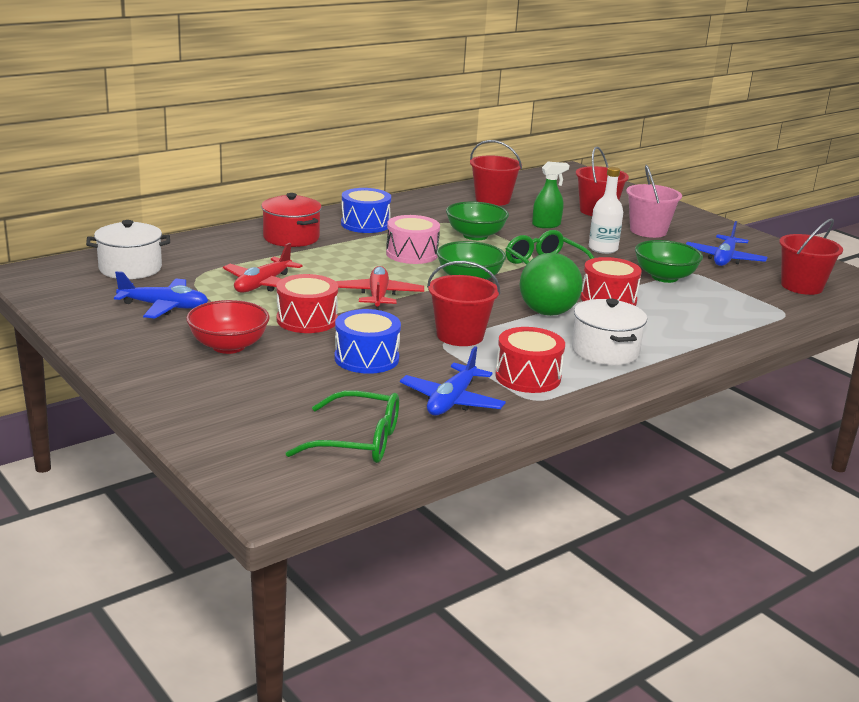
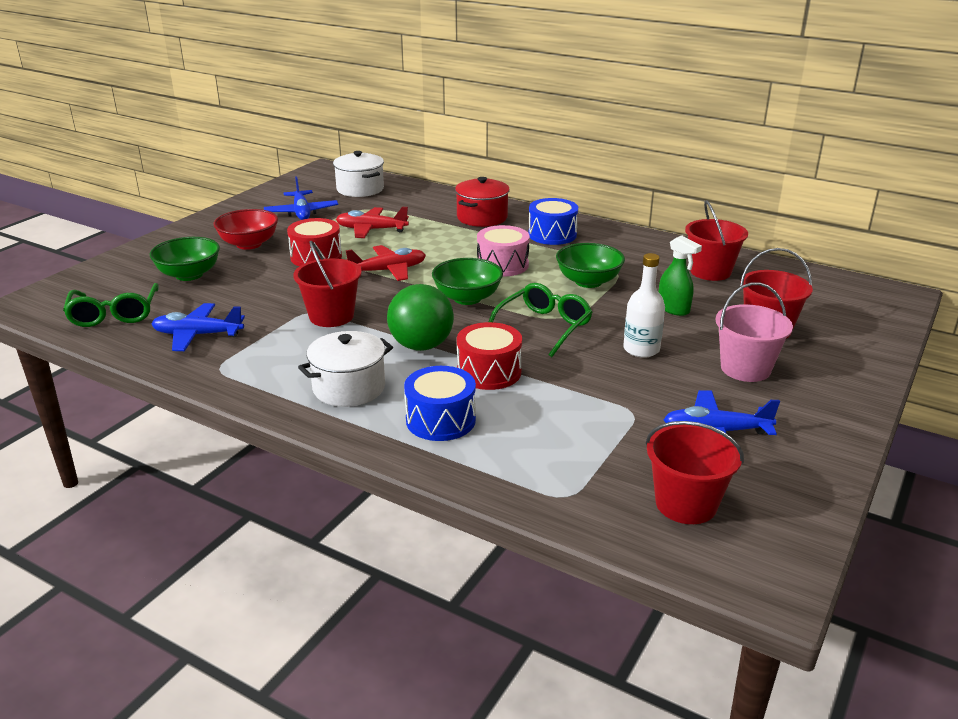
camera: 70 degrees right, 5 degrees up
(366, 358) = (259, 290): blue drum -> blue drum (440, 420)
(528, 377) = (263, 359): red drum -> none
(664, 277) = (596, 397): green bowl -> green bowl (189, 275)

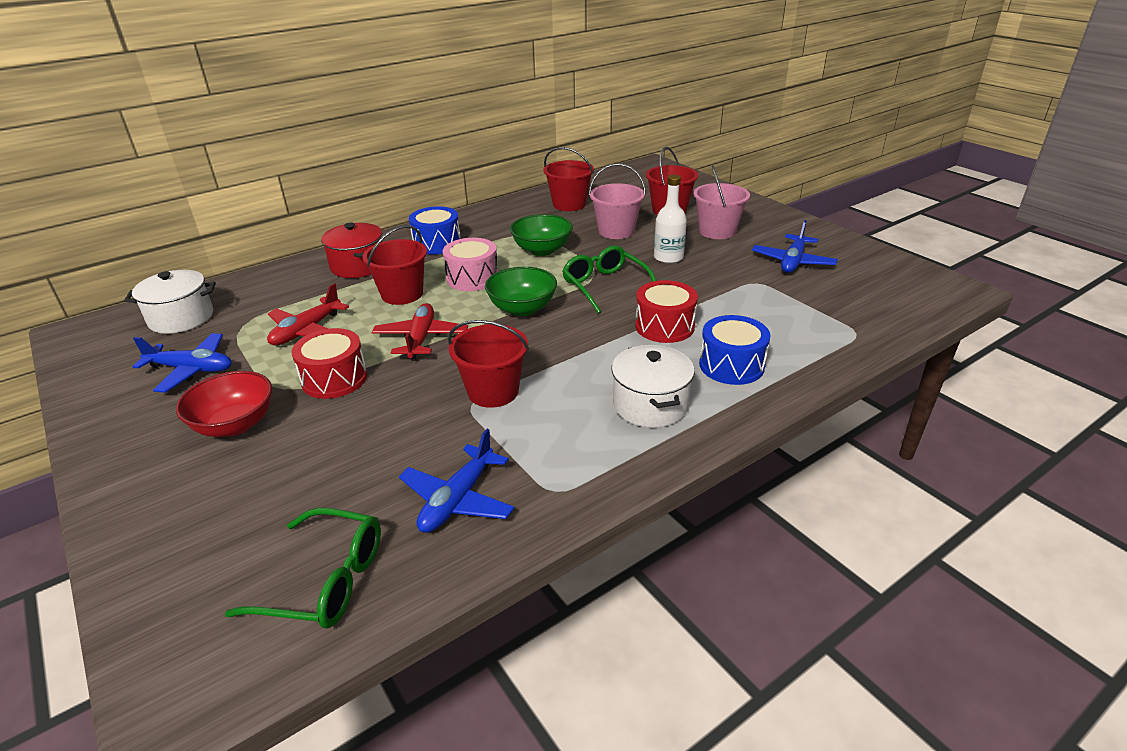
camera: 65 degrees left, 5 degrees up
(189, 275) = (271, 490): green bowl -> none
(421, 346) = (596, 350): green ball -> none
(673, 309) = (616, 231): green spray bottle -> pink bucket
(686, 504) = (874, 293): red bucket -> red bucket (402, 294)

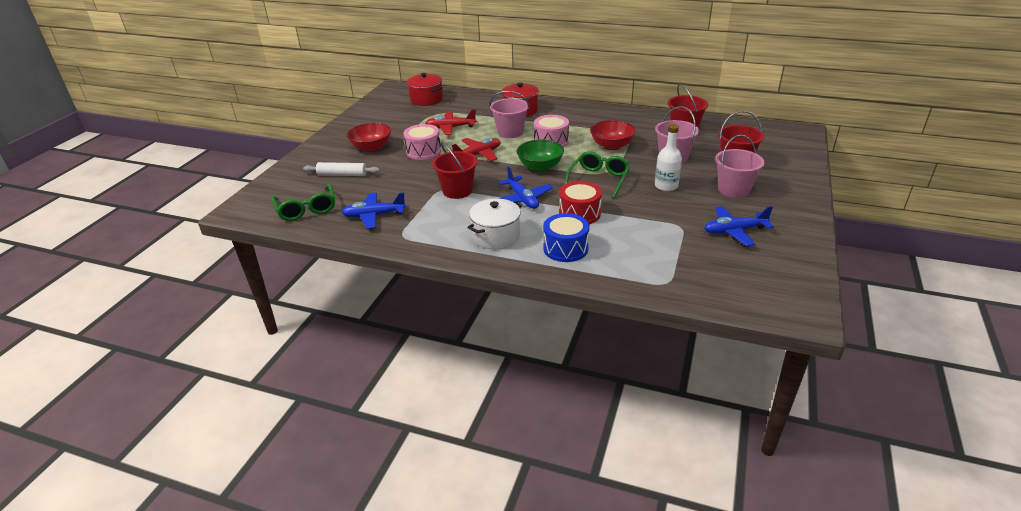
camera: 55 degrees right, 0 degrees up
(181, 318) = (426, 99): white pot -> red pot
(191, 369) = (395, 121): blue plane -> blue plane (522, 199)
(270, 490) = (342, 174): none -> white rolling pin
(334, 379) = (423, 151): red drum -> pink drum
(402, 294) = (510, 132): red bucket -> pink bucket
(437, 243) = (572, 117): blue drum -> none
(542, 250) = (611, 146): green bowl -> red bowl

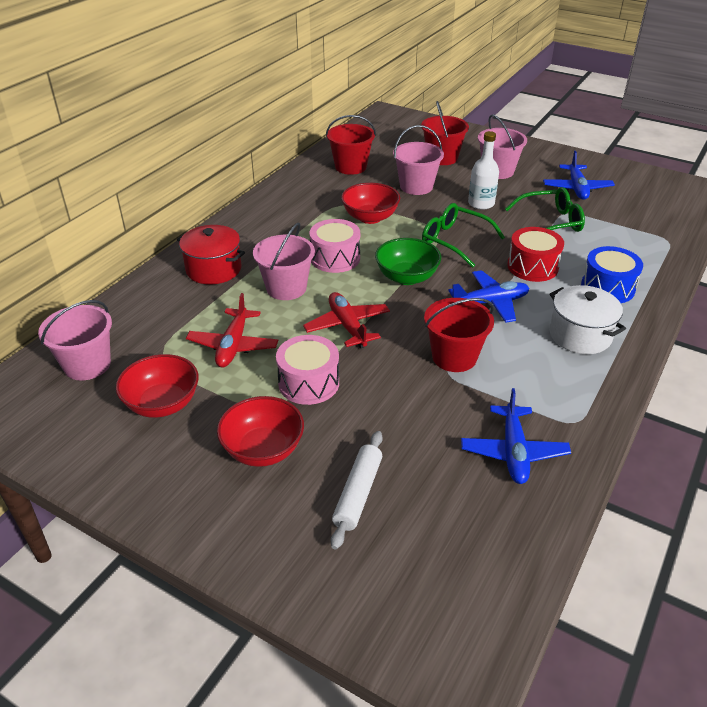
camera: 80 degrees left, 5 degrees up
(306, 209) = (478, 546): green glasses -> green glasses (550, 222)
(401, 120) = (162, 404): none -> red bowl
(426, 99) = (87, 365): red pot -> pink bucket

